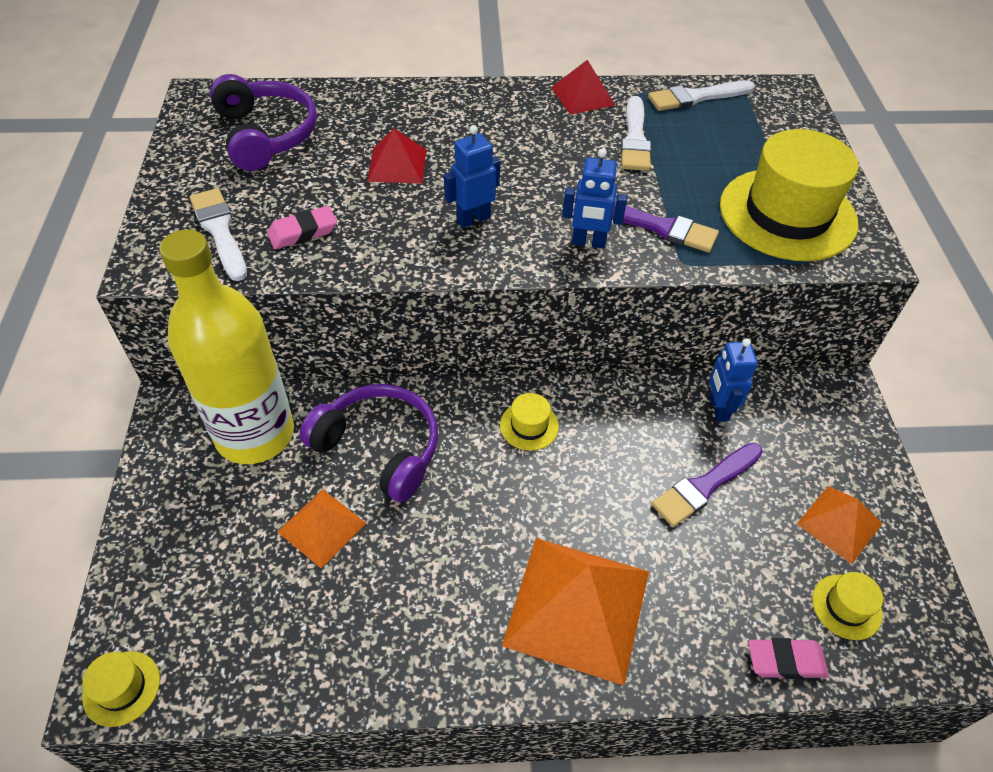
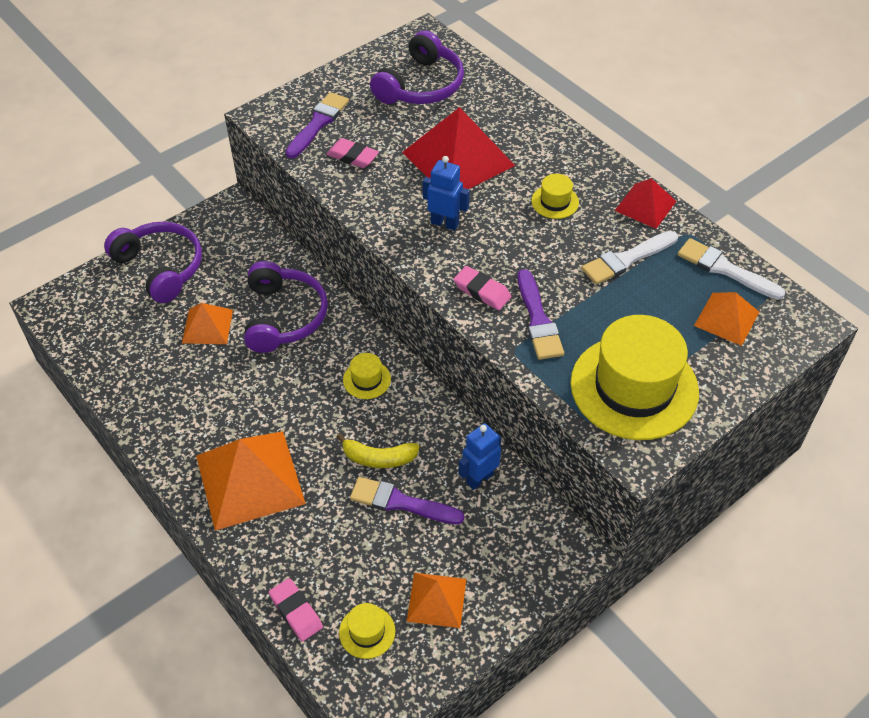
camera: 55 degrees right, 0 degrees up
(121, 688) = (56, 310): yellow hat -> yellow hat (555, 202)
(183, 525) = (161, 267): none -> purple headphones
(219, 231) = (318, 123): white brush -> purple brush
(255, 434) = (244, 255): yellow bottle -> none
(397, 165) = (458, 159): red pyramid -> red pyramid, size x1.83
(588, 242) = (482, 291): blue robot -> pink eraser
(636, 473) = (378, 458): none -> yellow banana
(751, 125) = (726, 318): none -> orange pyramid

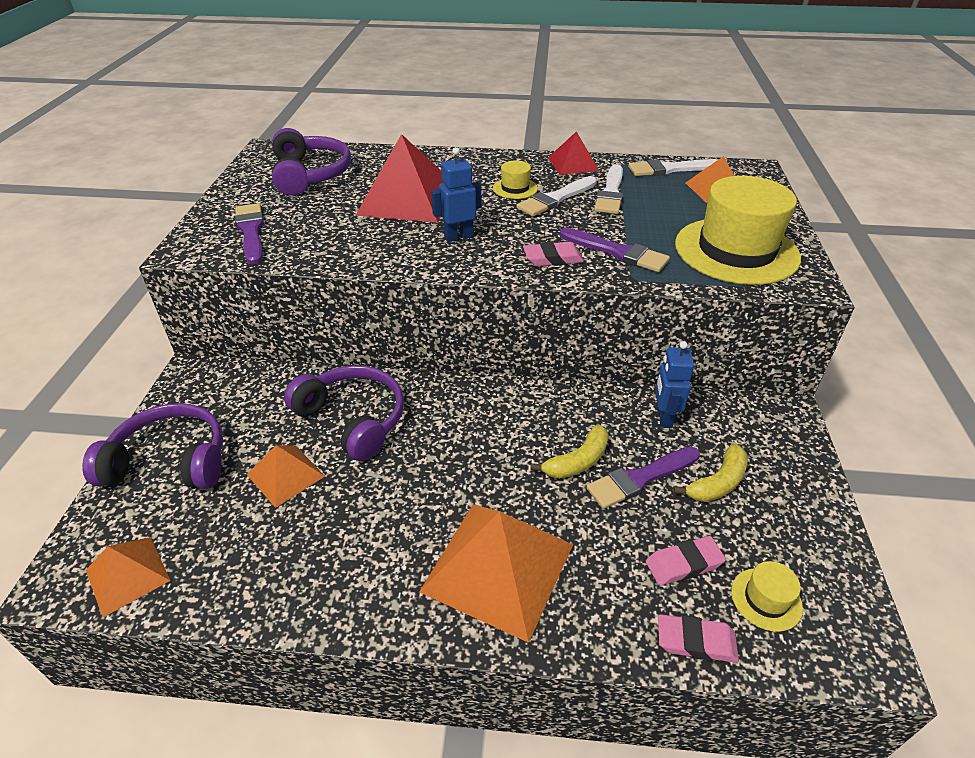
camera: 45 degrees left, 10 degrees down
(352, 156) = (316, 236): pink eraser -> pink eraser (683, 564)
(367, 379) = (488, 414): yellow hat -> none
(437, 600) = (768, 524): orange pyramid -> orange pyramid (128, 575)
(446, 549) = (718, 482): none -> yellow banana
(571, 235) = (555, 199): none -> white brush

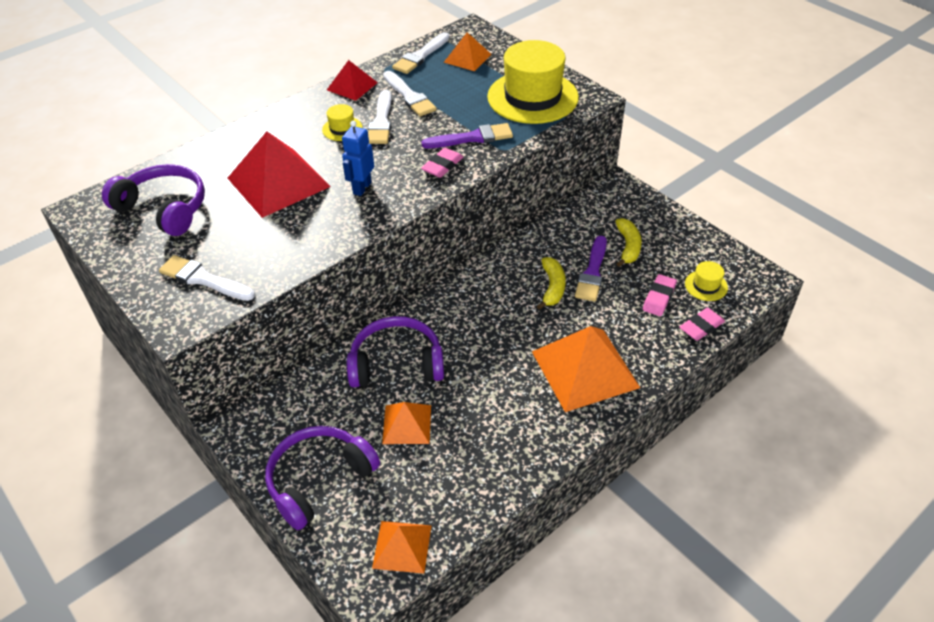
camera: 45 degrees left, 5 degrees up
(251, 231) = (203, 279): purple brush -> white brush
(664, 417) = (564, 230): blue robot -> none

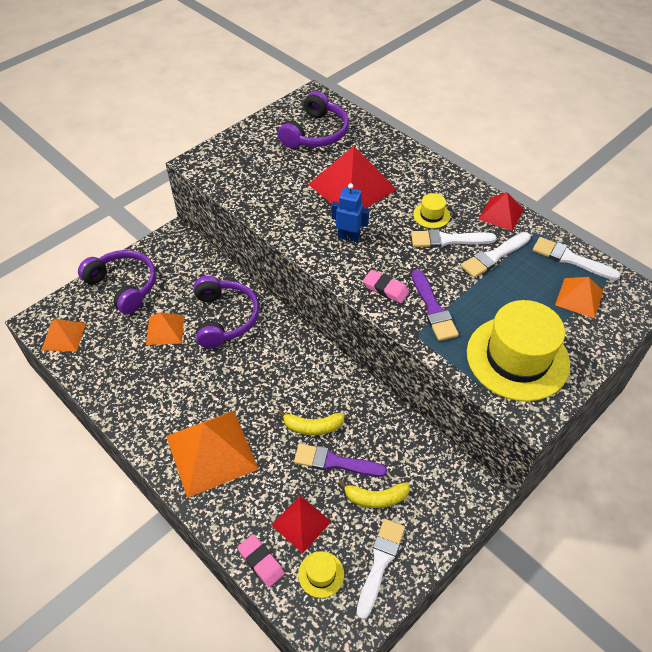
camera: 85 degrees right, 5 degrees up
(203, 279) = (240, 166): white brush -> white brush (380, 563)
(659, 298) = (301, 523): pink eraser -> red pyramid

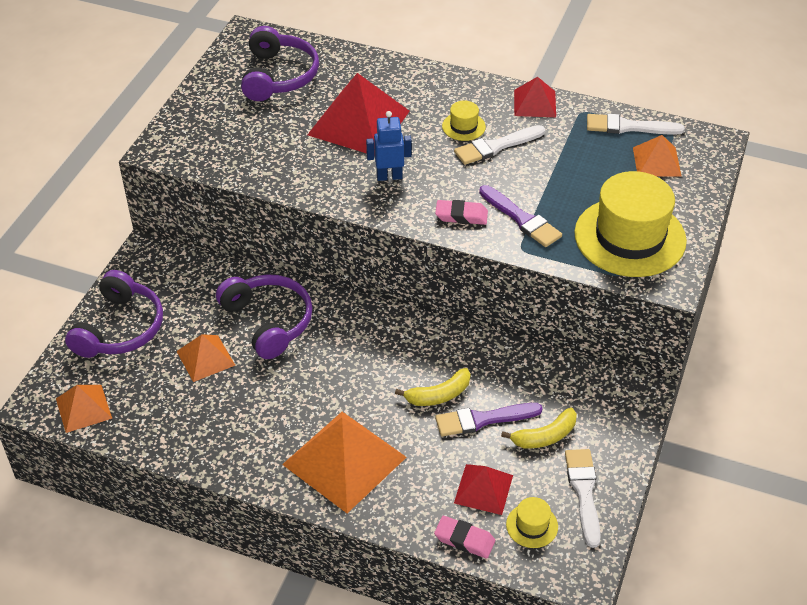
camera: 25 degrees left, 5 degrees down
(124, 286) = (120, 328): purple headphones -> purple headphones turned 90 degrees clockwise
(494, 256) = (552, 148): white brush -> none

